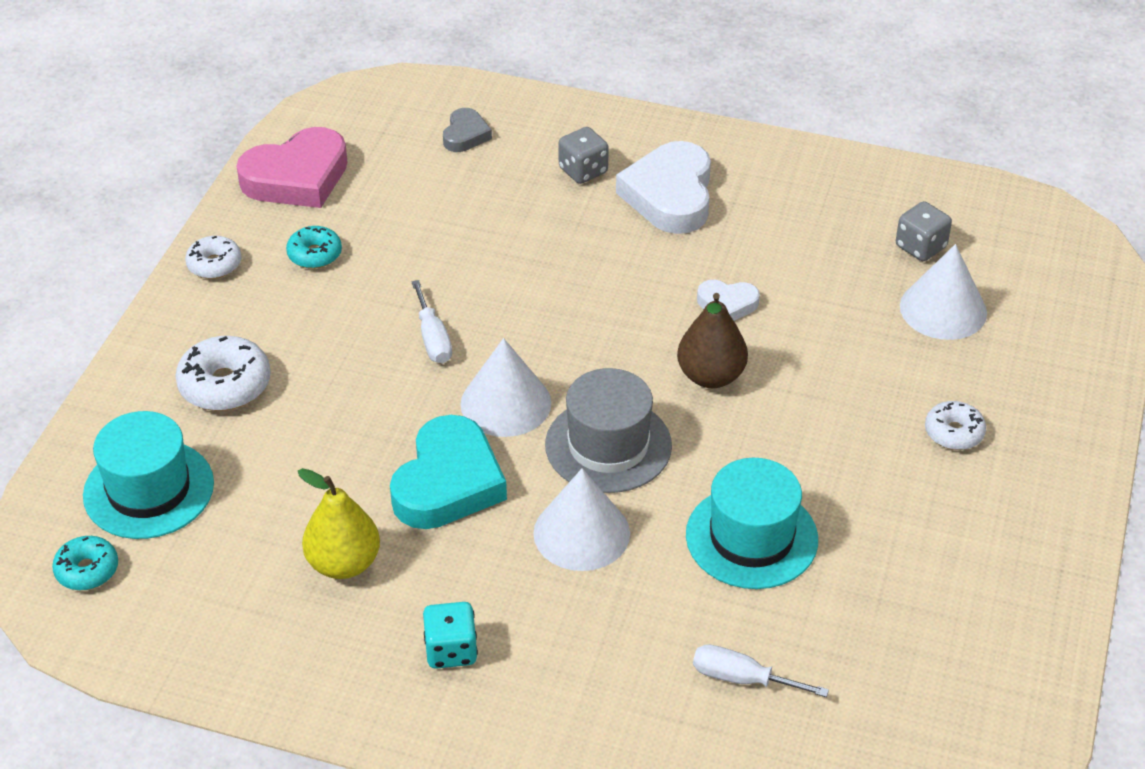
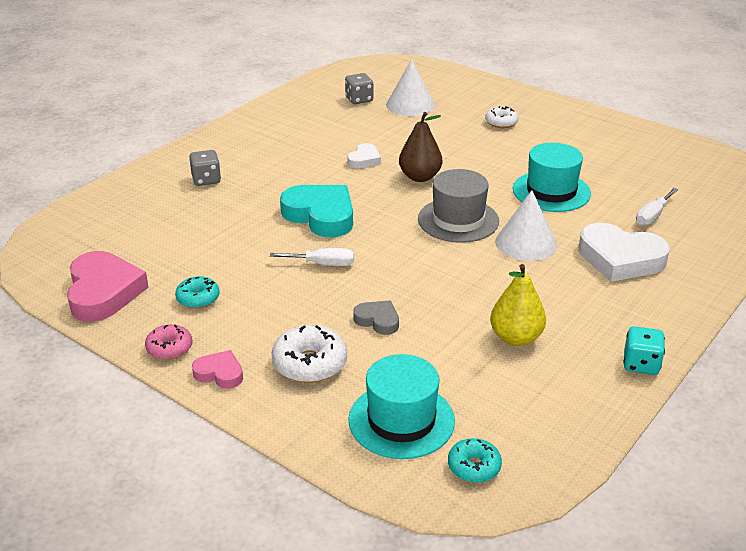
camera: 70 degrees left, 10 degrees down
(184, 318) = (219, 373): none -> pink heart
(214, 264) = (169, 348): white donut -> pink donut
(448, 482) = (461, 282): turquoise heart -> turquoise heart (321, 215)
(451, 650) = (606, 308): turquoise dice -> turquoise dice (641, 364)
(465, 135) = (127, 214): grey heart -> grey heart (378, 320)
(505, 403) = (401, 248): white cone -> none
(670, 195) = (255, 157): white heart -> white heart (620, 259)

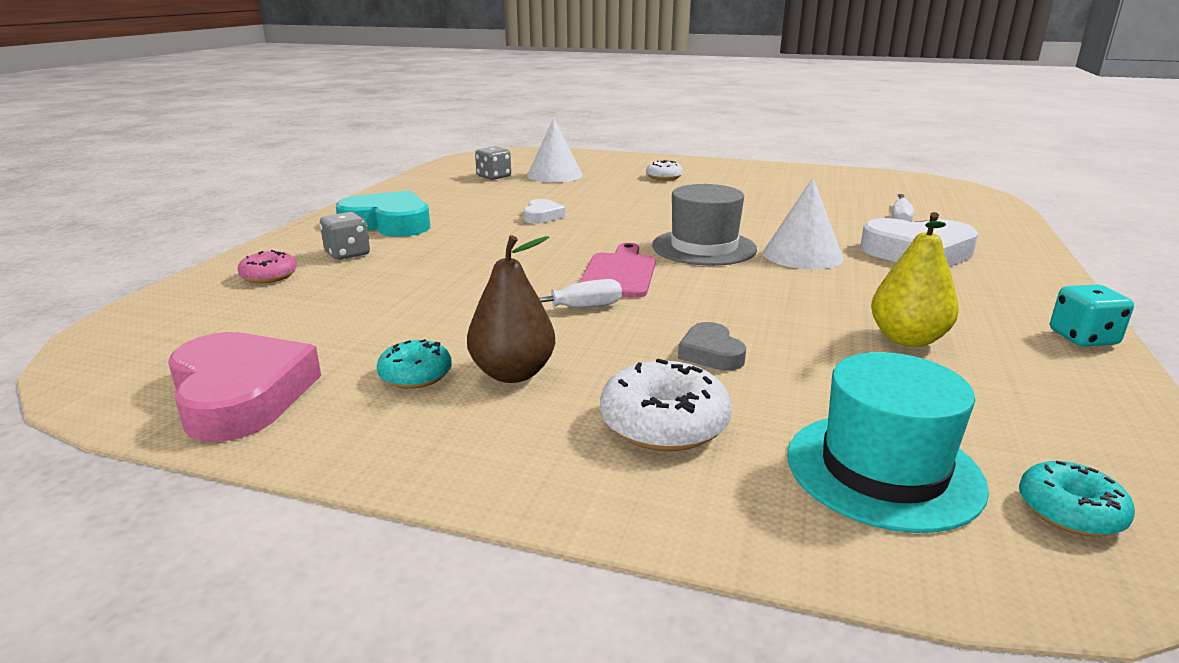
camera: 20 degrees left, 10 degrees down
(169, 348) = (406, 450): pink donut -> pink donut (269, 276)
(219, 373) = (524, 469): pink heart -> none
(321, 215) = (531, 265): turquoise heart -> turquoise heart (388, 223)
(375, 236) = (619, 273): none -> pink cutting board
(378, 320) = (711, 353): grey heart -> grey heart turned 120 degrees counterclockwise
(420, 177) = (621, 221): brown pear -> brown pear (513, 373)
(551, 191) = (776, 215): turquoise hat -> none

